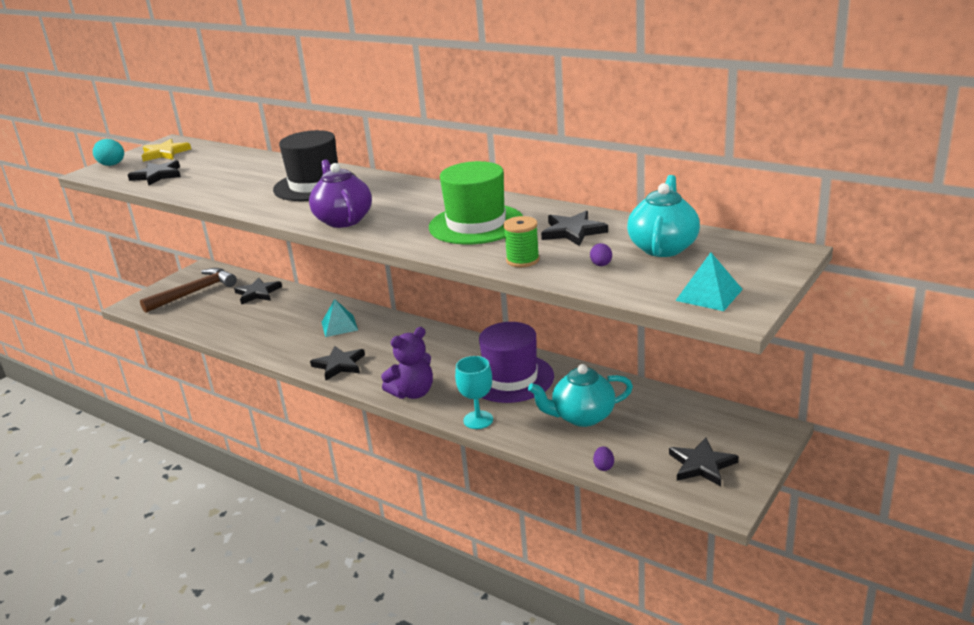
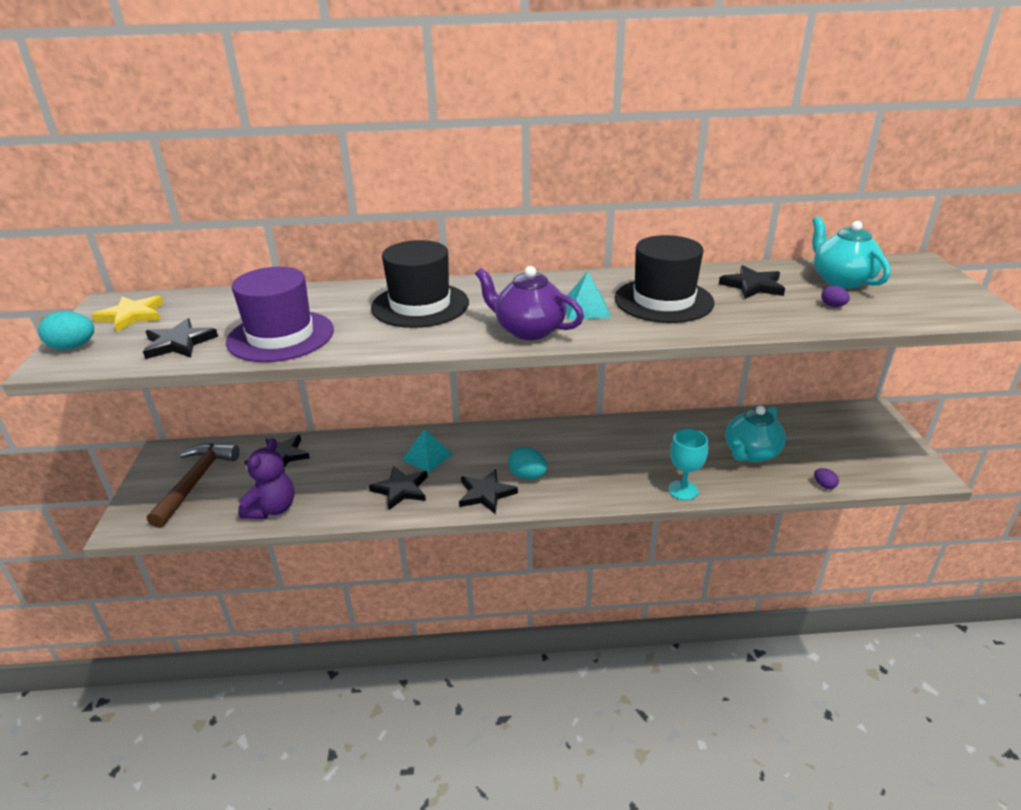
camera: 40 degrees left, 5 degrees up
(384, 364) = (527, 475): none -> turquoise egg
(413, 393) = (594, 491): purple teddy bear -> purple teddy bear (272, 509)
(476, 224) = (663, 300): green hat -> black hat
(511, 378) = (653, 444): purple hat -> purple hat (280, 336)
(522, 260) = (769, 319): green spool -> none
(701, 465) = (876, 455): black star -> black star (401, 489)
(709, 295) = (947, 305): turquoise pyramid -> turquoise pyramid (586, 309)

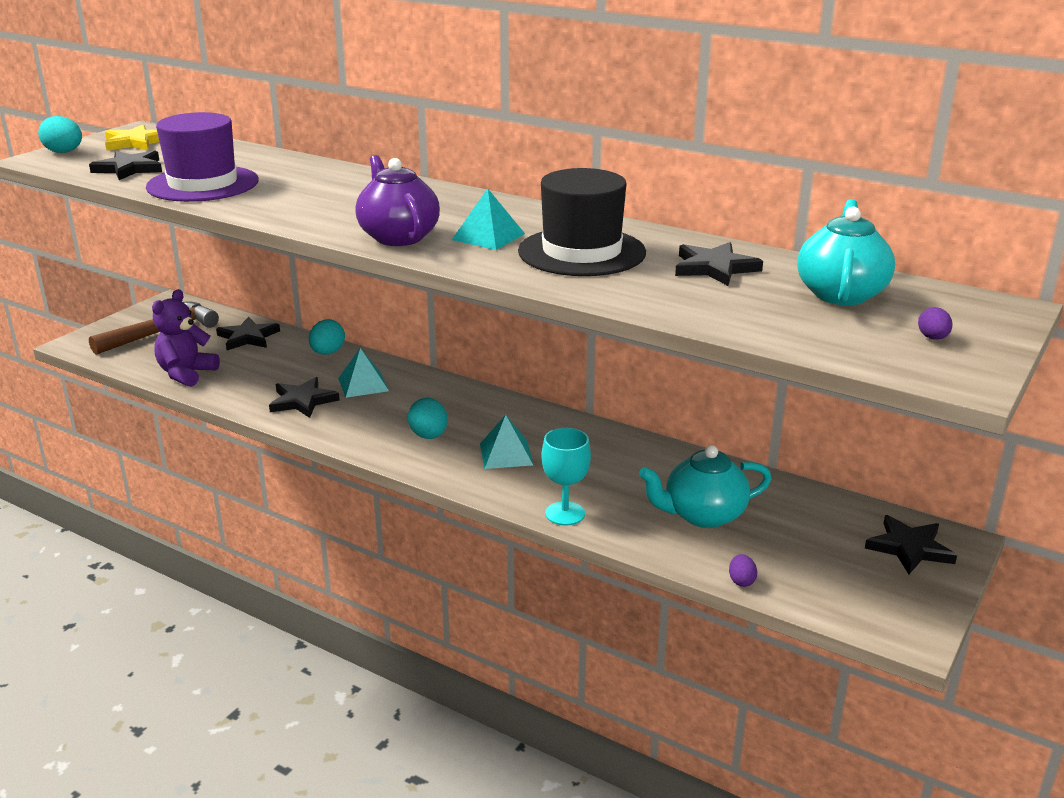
camera: 35 degrees right, 5 degrees down
(272, 509) = (186, 374): purple teddy bear -> purple teddy bear turned 150 degrees clockwise
(365, 443) = (327, 353): none -> turquoise egg
(420, 305) = (350, 193): black hat -> none
(486, 493) = (368, 434): black star -> black star (909, 548)
(593, 465) = (506, 454): none -> turquoise pyramid
(832, 306) = (764, 311): purple egg -> purple egg (932, 338)

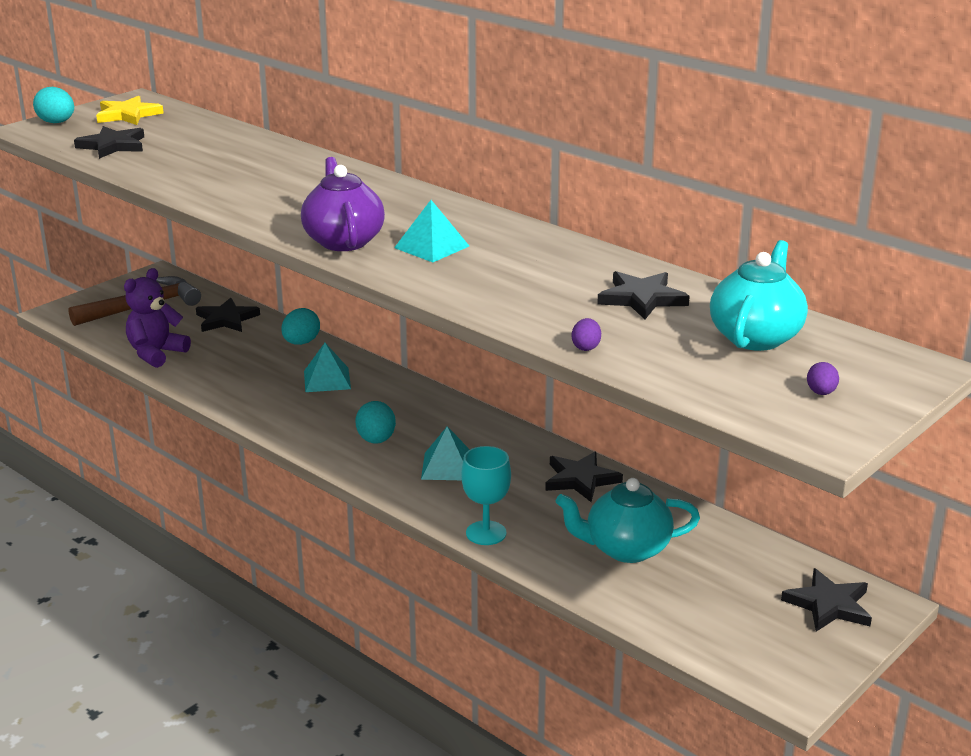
camera: 10 degrees right, 0 degrees up
(203, 184) = (177, 168): purple hat -> none
(302, 401) = (262, 392): black star -> black star (580, 479)
(581, 252) = (516, 271): black hat -> none
(741, 581) = (639, 619): purple egg -> purple egg (586, 347)

